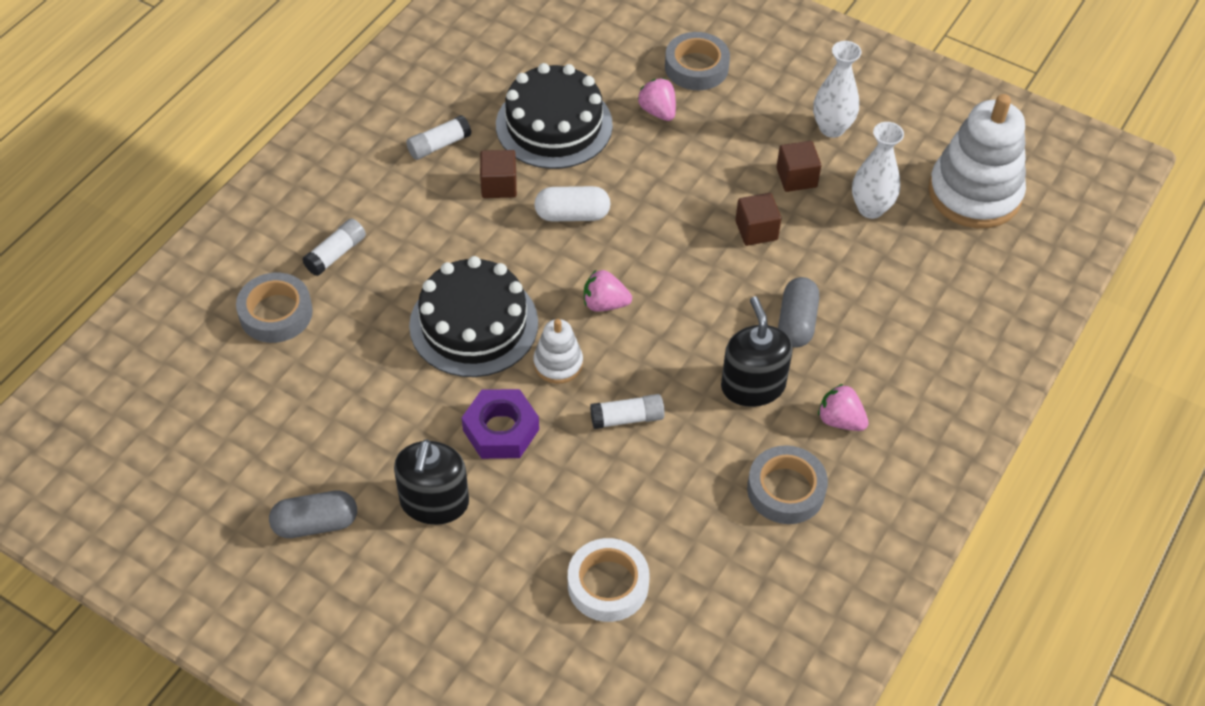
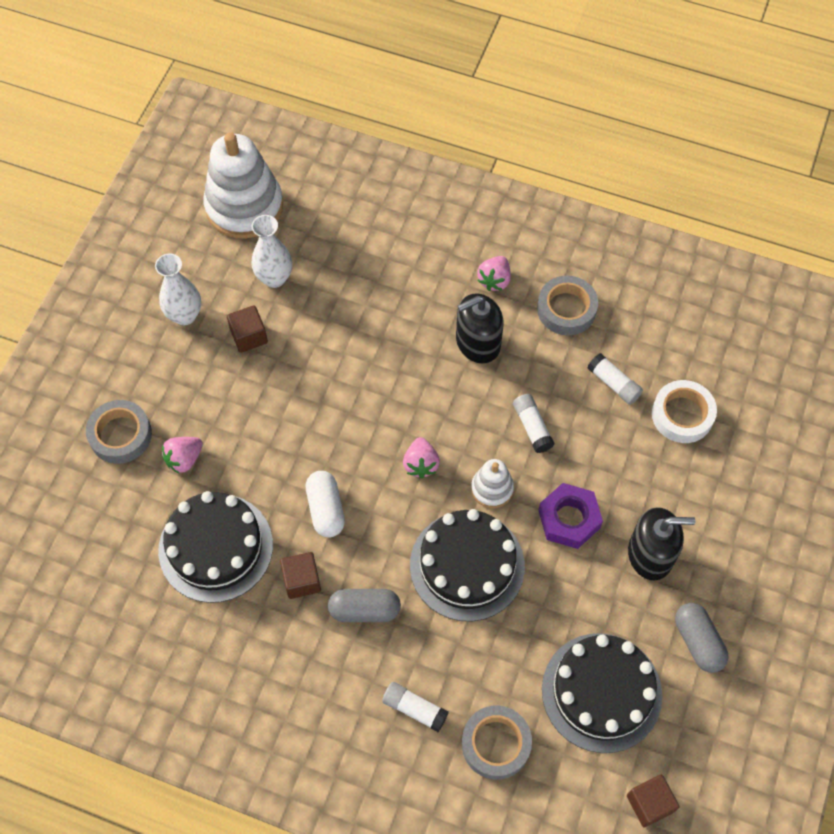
camera: 100 degrees left, 10 degrees up
(293, 416) = (601, 692): none -> black cake
(439, 145) = (259, 648): white glue stick -> white glue stick (614, 384)
(756, 230) = (315, 360): brown cube -> brown cube (649, 803)
(796, 322) = (407, 319): grey capsule -> grey capsule (364, 610)

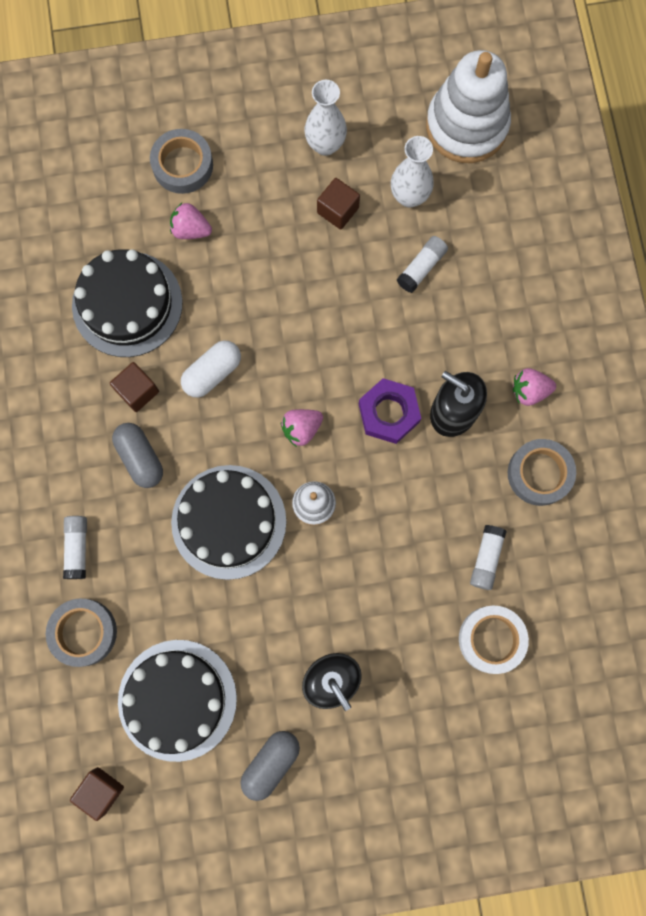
camera: 60 degrees right, 15 degrees up
(532, 427) = (396, 507): white glue stick -> white glue stick (421, 267)
(569, 519) = (323, 588): purple nut -> purple nut (388, 413)

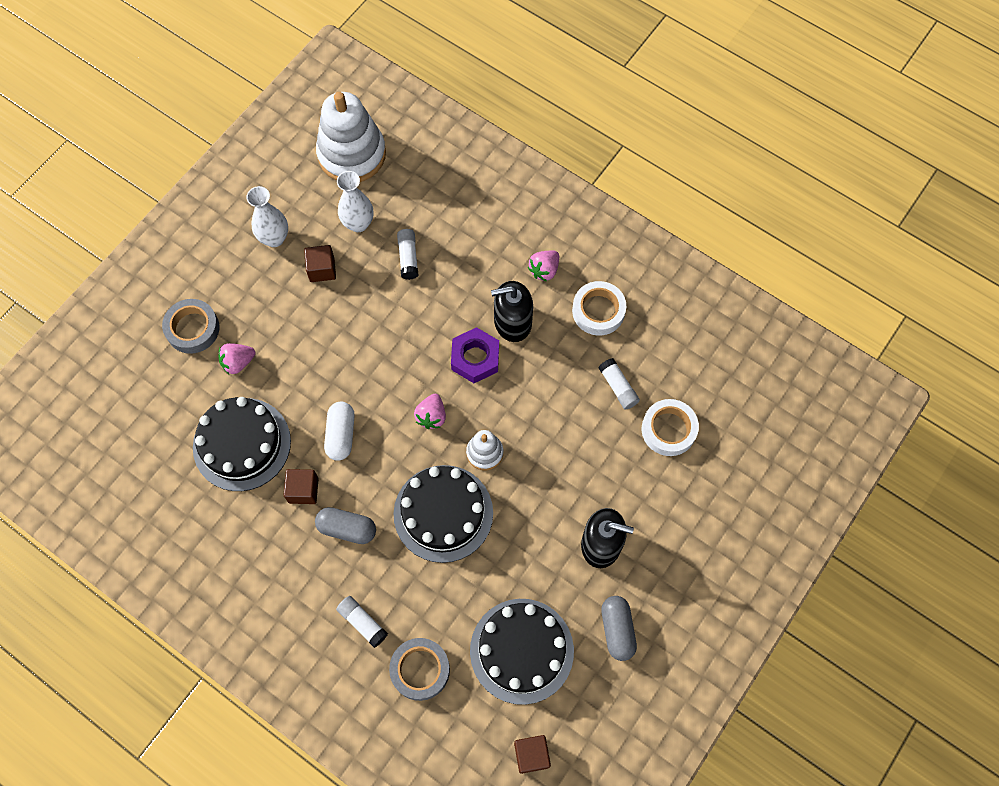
camera: 45 degrees left, 10 degrees down
(539, 473) = (598, 311): grey tape -> white tape

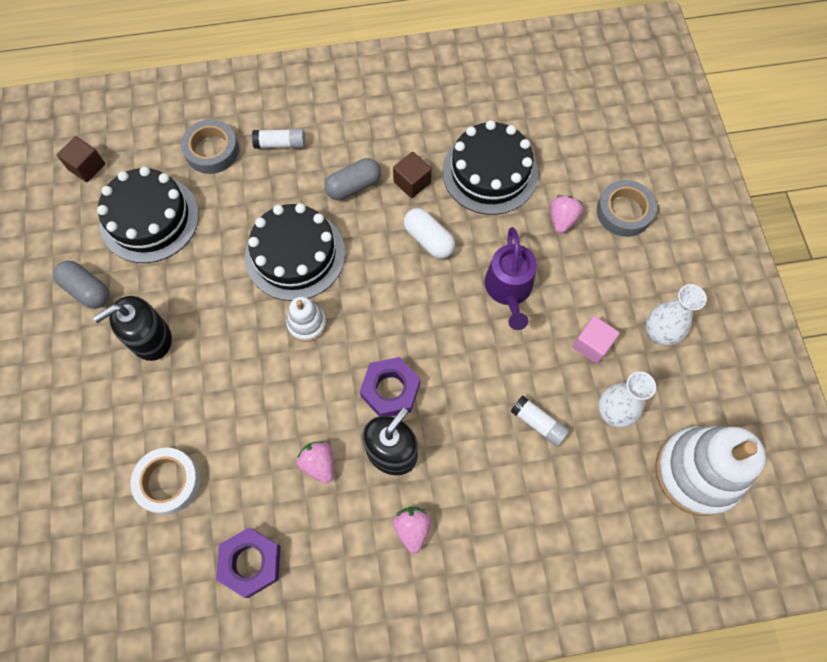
camera: 135 degrees right, 0 degrees up
(322, 269) = (592, 345): brown cube -> pink cube
(329, 350) = (509, 289): none -> purple watering can
(431, 416) = (376, 313): pink strawberry -> pink strawberry (319, 464)
(598, 311) = (326, 536): white tape -> none
(618, 387) = (245, 479): white glue stick -> none
(657, 336) = (251, 563): none -> purple nut

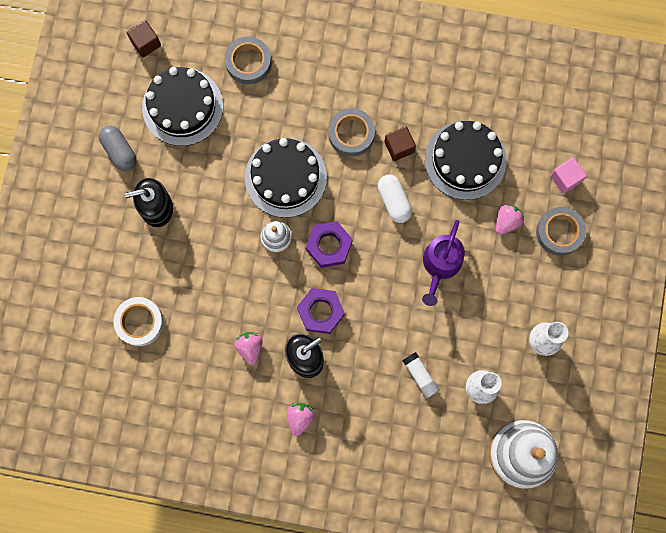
camera: 20 degrees right, 10 degrees up
(251, 563) = (180, 400): purple nut -> purple nut (329, 246)
(280, 144) = (305, 75): white glue stick -> none
(354, 186) = (351, 134): grey capsule -> grey tape
(592, 345) = (486, 331): pink cube -> pink cube (565, 178)

